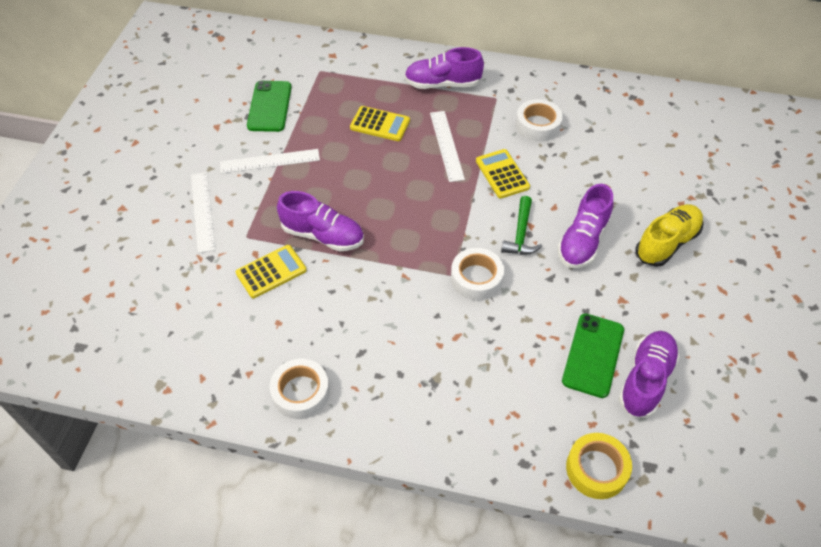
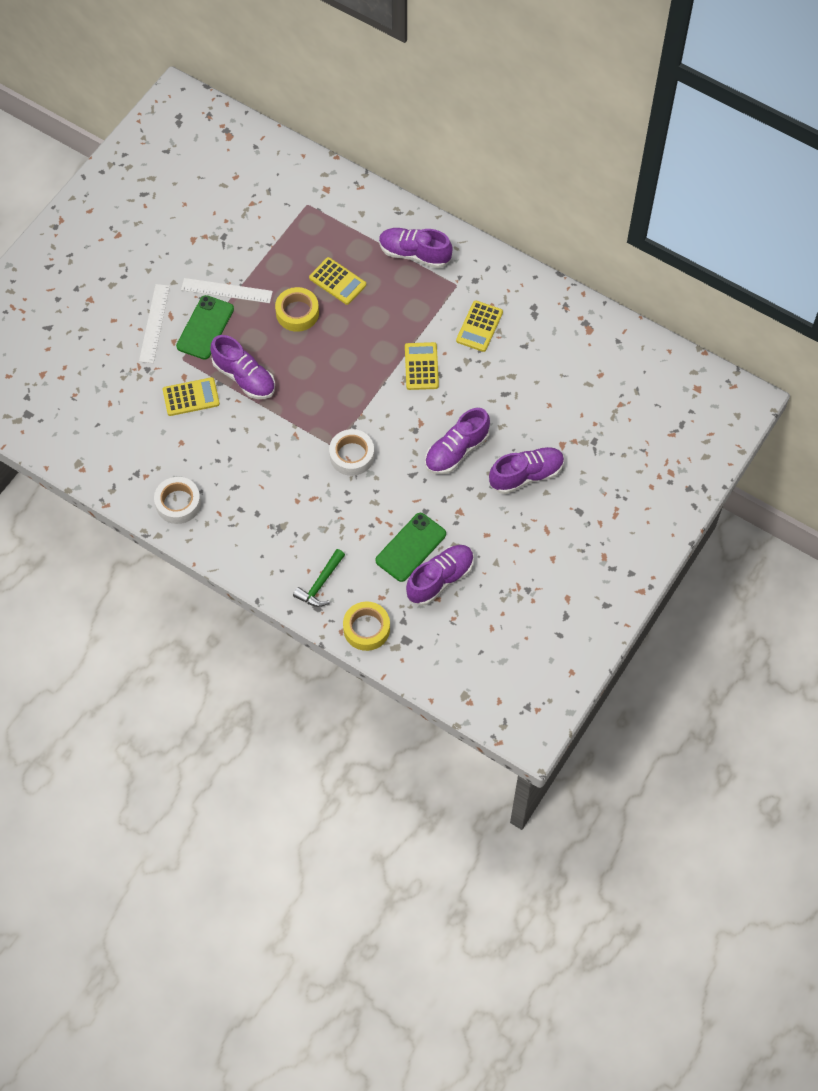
camera: 20 degrees right, 10 degrees up
(269, 106) = (247, 231): green phone -> green phone (205, 327)
(352, 161) = (297, 313): none -> yellow tape
(446, 145) = (387, 322): white ruler -> none
(521, 234) = (408, 428): green hammer -> green hammer (320, 584)
(537, 125) = (479, 326): white tape -> yellow calculator
(666, 243) = (526, 475): yellow shoe -> purple shoe

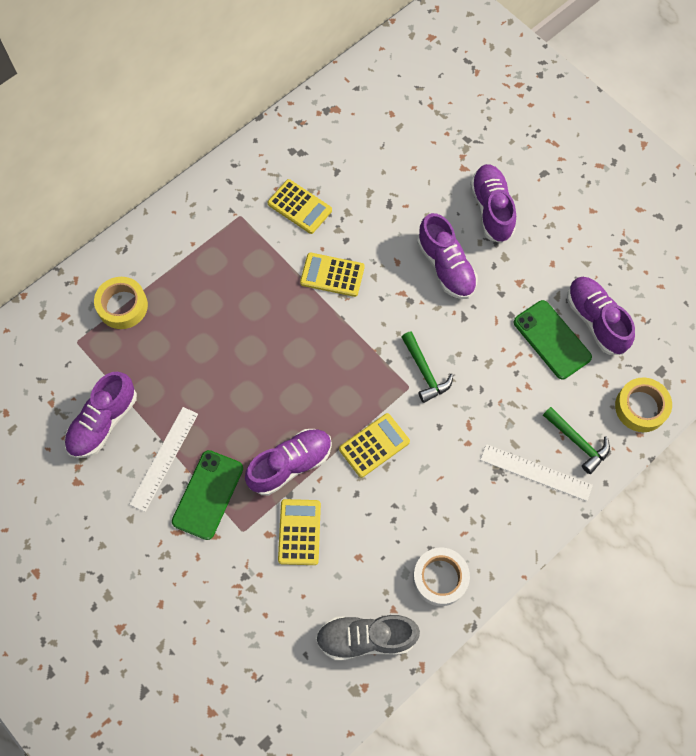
camera: 75 degrees left, 5 degrees up
(119, 462) = (366, 638): none -> grey shoe
(154, 323) = (182, 554): white ruler -> white ruler (535, 472)
(205, 327) = (208, 494): green phone -> green phone turned 75 degrees clockwise
(297, 313) = (221, 386): yellow tape -> yellow tape (122, 306)
(337, 281) = (194, 334): yellow calculator -> yellow calculator (374, 445)
(352, 455) = (425, 372): white tape -> green hammer
(414, 254) = (186, 246): purple shoe -> purple shoe (103, 422)

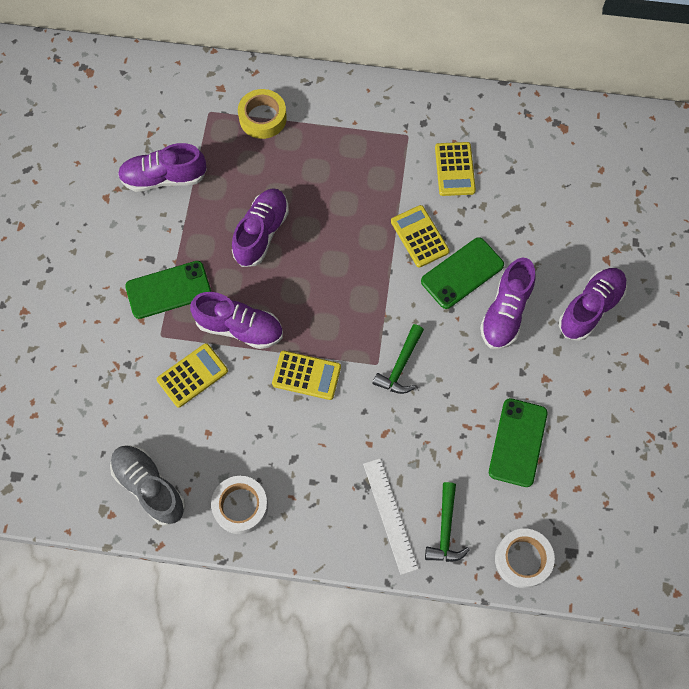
camera: 50 degrees right, 0 degrees up
(164, 458) = (171, 239): white ruler -> none
(388, 270) = (462, 273): none -> green phone
(595, 320) = (568, 465): purple shoe -> purple shoe (261, 233)
(641, 407) = (522, 559): yellow tape -> white tape

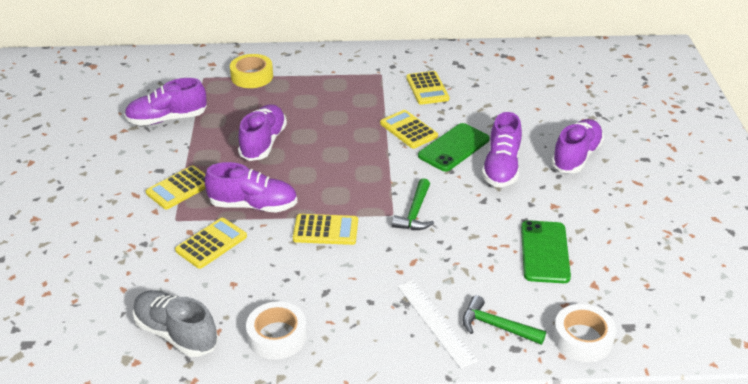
camera: 10 degrees left, 30 degrees down
(168, 290) = (180, 188): green phone -> yellow calculator
(445, 530) = (496, 326): green hammer -> green hammer turned 120 degrees clockwise

